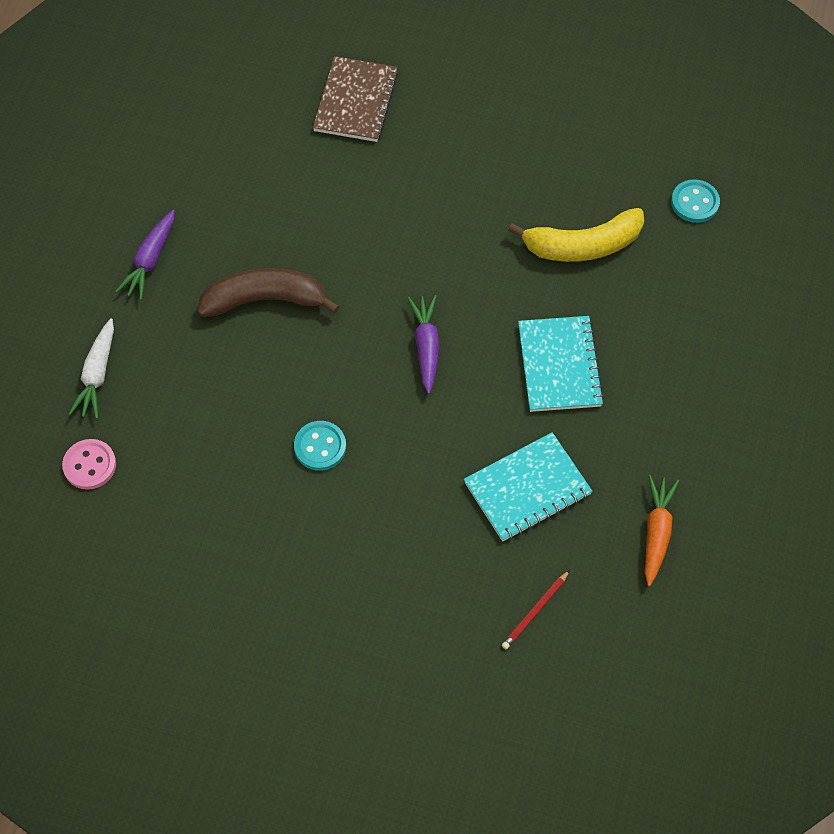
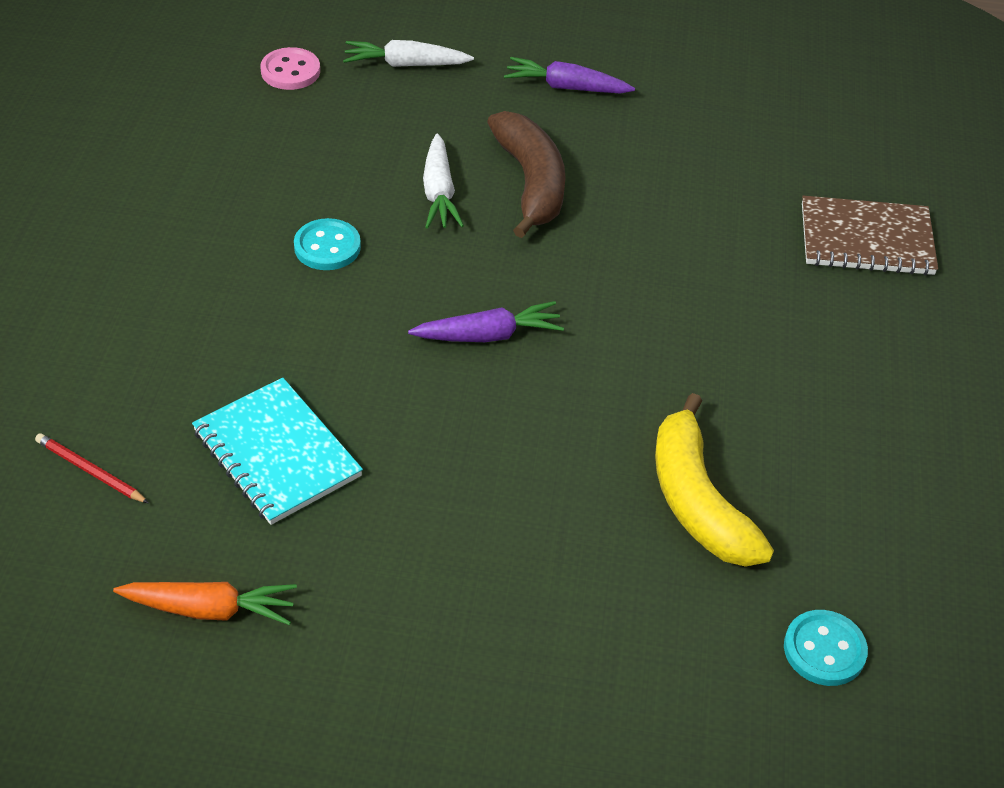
camera: 80 degrees right, 15 degrees down
(268, 364) = (439, 193): none -> white carrot
(559, 365) = (480, 481): turquoise notebook -> none

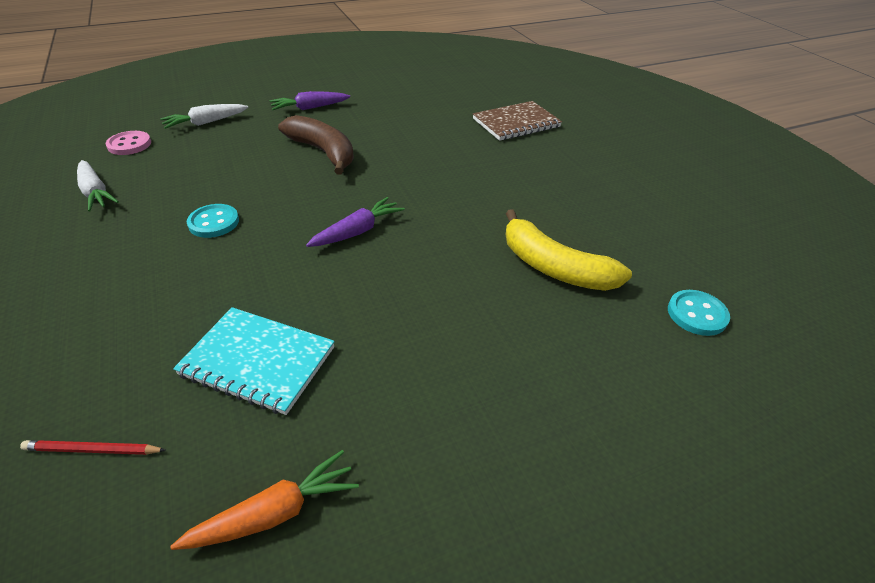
camera: 30 degrees left, 5 degrees down
(439, 193) = (270, 173): white carrot -> white carrot (95, 193)

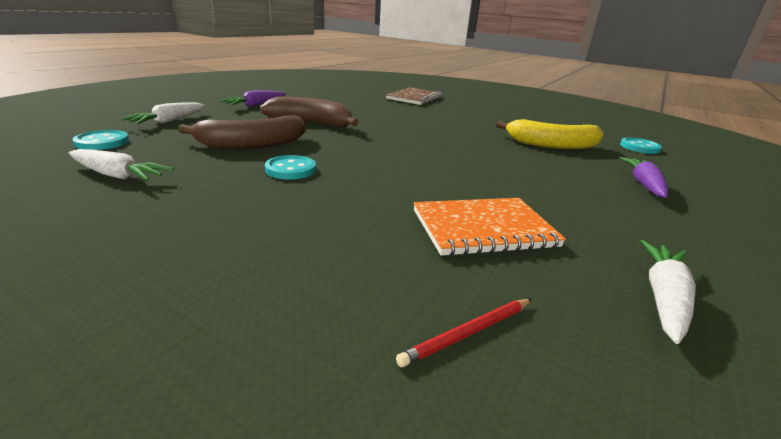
camera: 35 degrees left, 15 degrees down
(129, 145) = (102, 142): pink button -> turquoise button
(228, 176) = (252, 144): none -> brown banana
(258, 361) = (483, 228): turquoise notebook -> orange notebook
(275, 512) = (663, 297): orange carrot -> white carrot
(358, 231) = (414, 152): purple carrot -> purple carrot (643, 184)

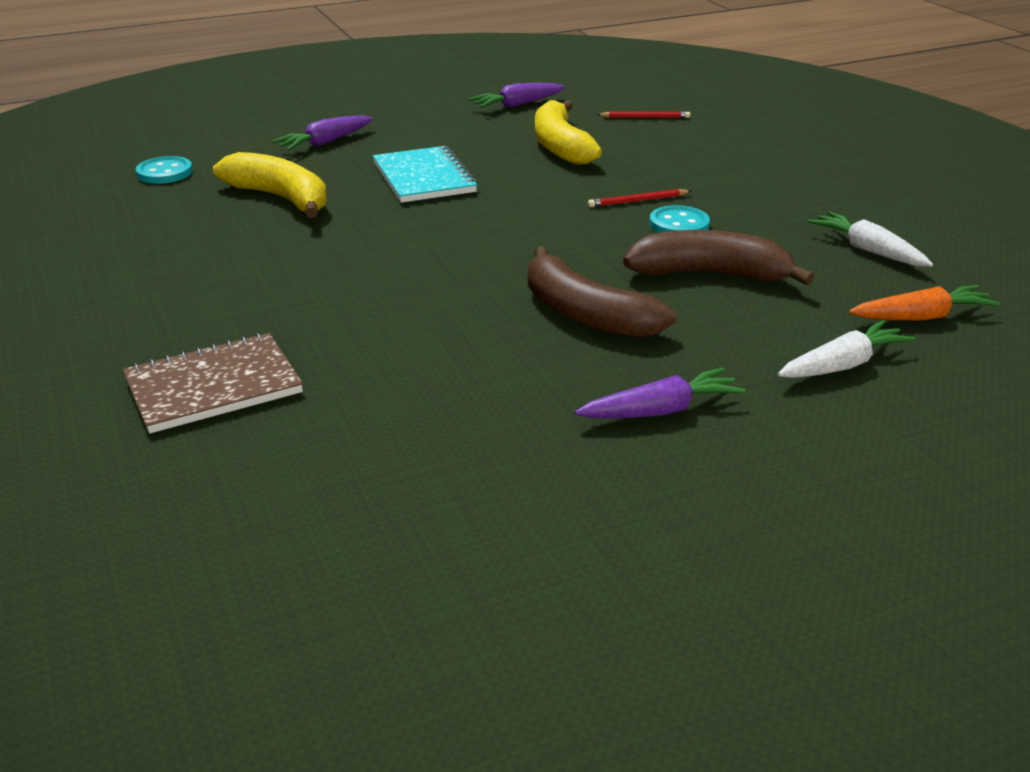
camera: 145 degrees left, 5 degrees up
(102, 142) = (922, 317): turquoise button -> orange carrot
(339, 182) = (638, 201): none -> red pencil
(483, 228) = (560, 146): orange notebook -> yellow banana
(515, 170) = (424, 178): none -> turquoise notebook
(663, 297) = (516, 105): white carrot -> purple carrot

